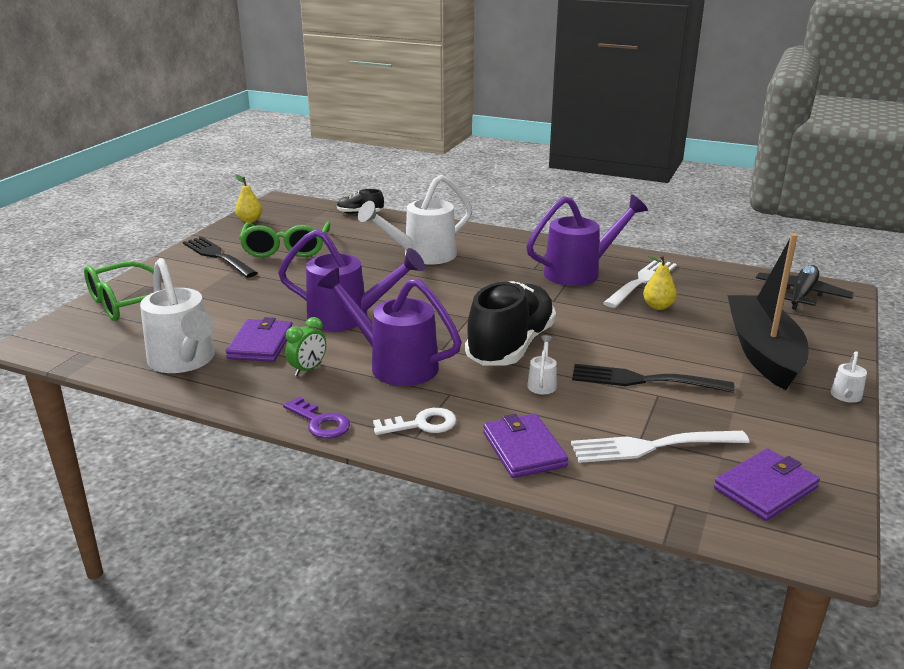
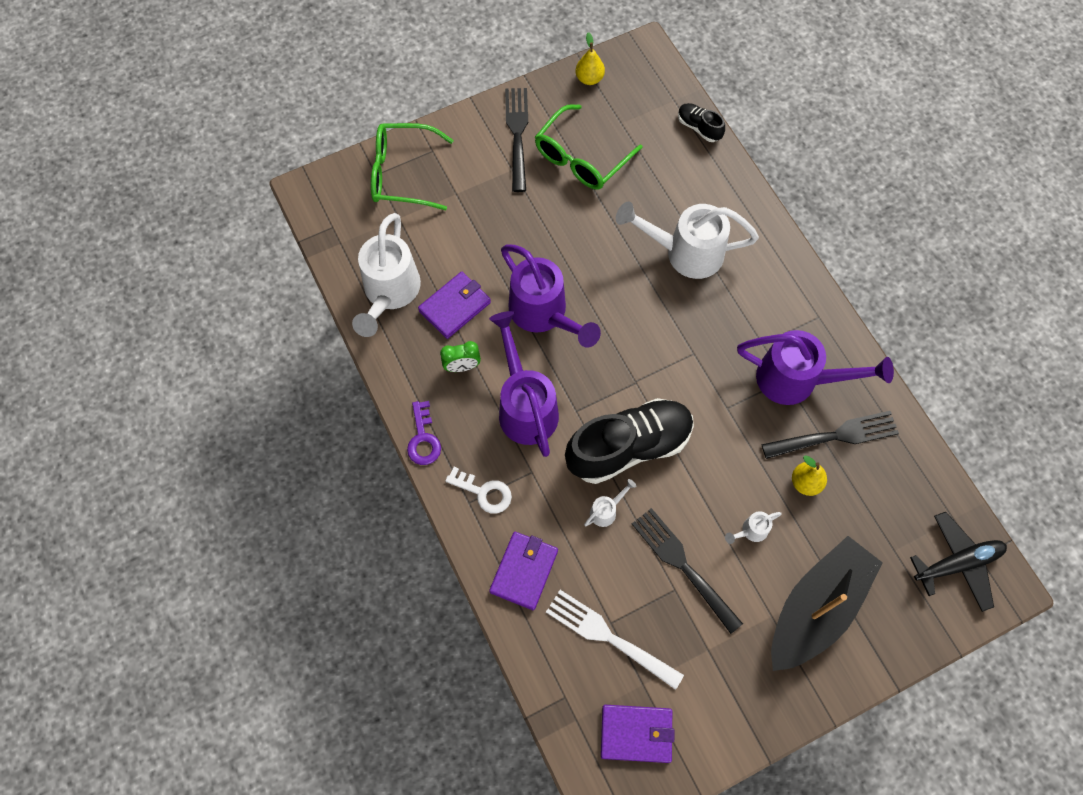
camera: 40 degrees right, 40 degrees up
(642, 281) = (835, 436): white fork -> black fork
(846, 397) = (812, 706): white watering can -> white watering can (751, 531)

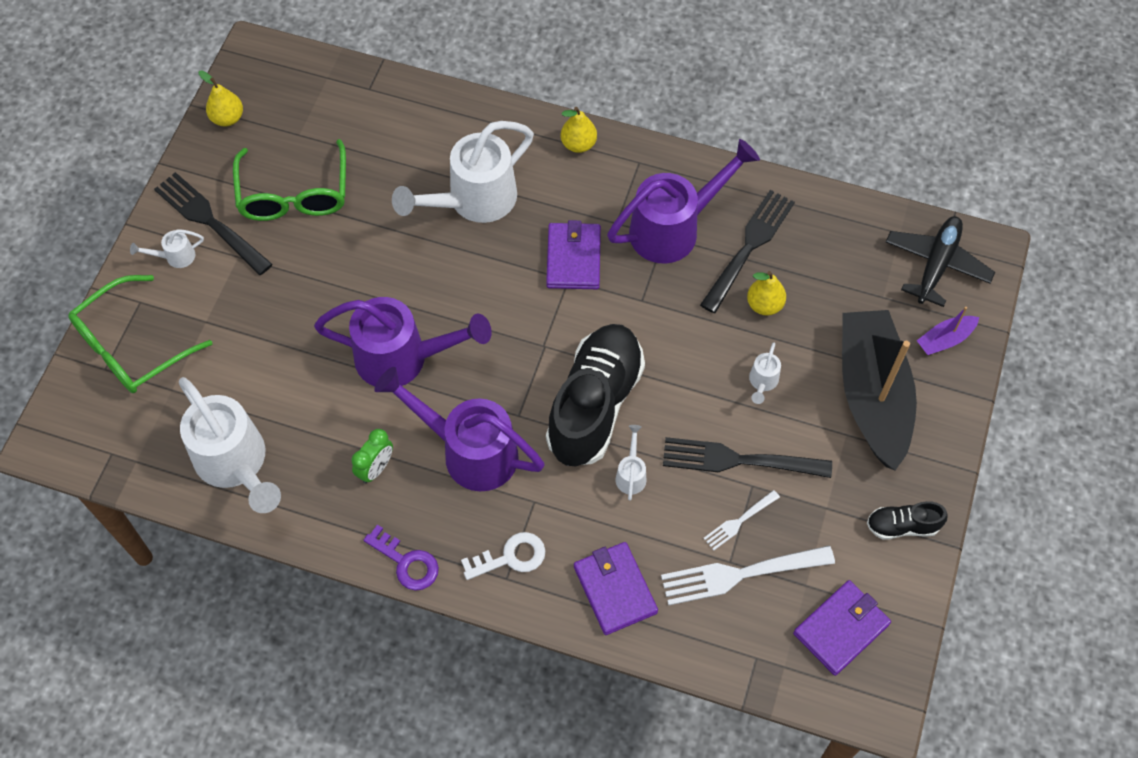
camera: 45 degrees left, 5 degrees down
(455, 306) = (313, 422): purple wallet -> purple wallet (573, 258)
(477, 140) = (175, 257): none -> white watering can
(642, 604) = (739, 521): none -> white fork
(699, 127) = (375, 84): black shoe -> black shoe (902, 526)
(790, 272) = (578, 144): none -> yellow pear
(908, 619) = (945, 339): none -> purple boat

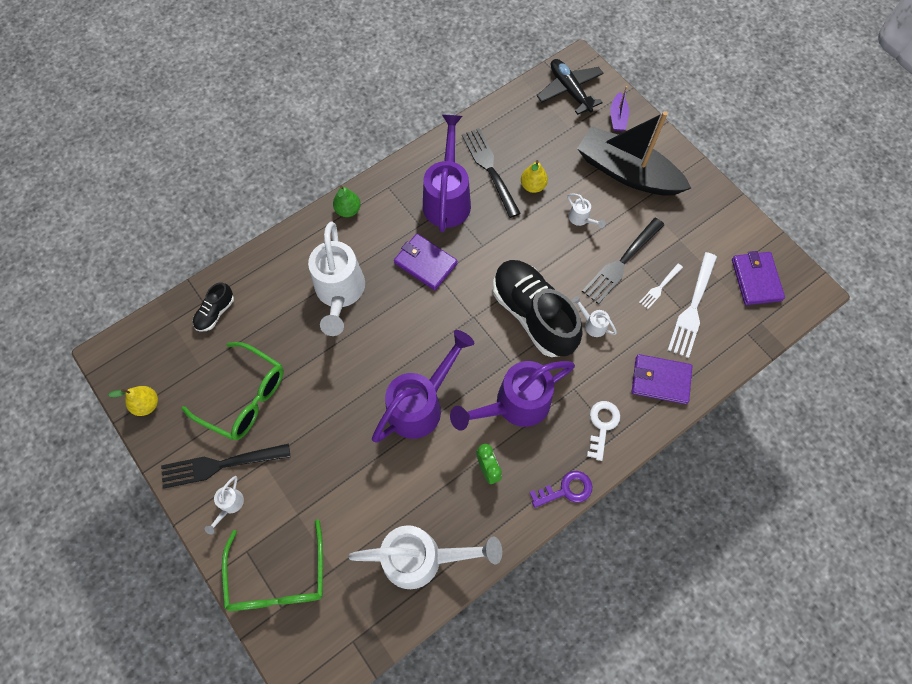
camera: 55 degrees left, 5 degrees up
(578, 144) = (348, 210): yellow pear -> green pear
(739, 521) = (659, 287): white fork -> white fork turned 45 degrees clockwise
(902, 526) = (714, 211): black shoe -> black shoe (215, 313)

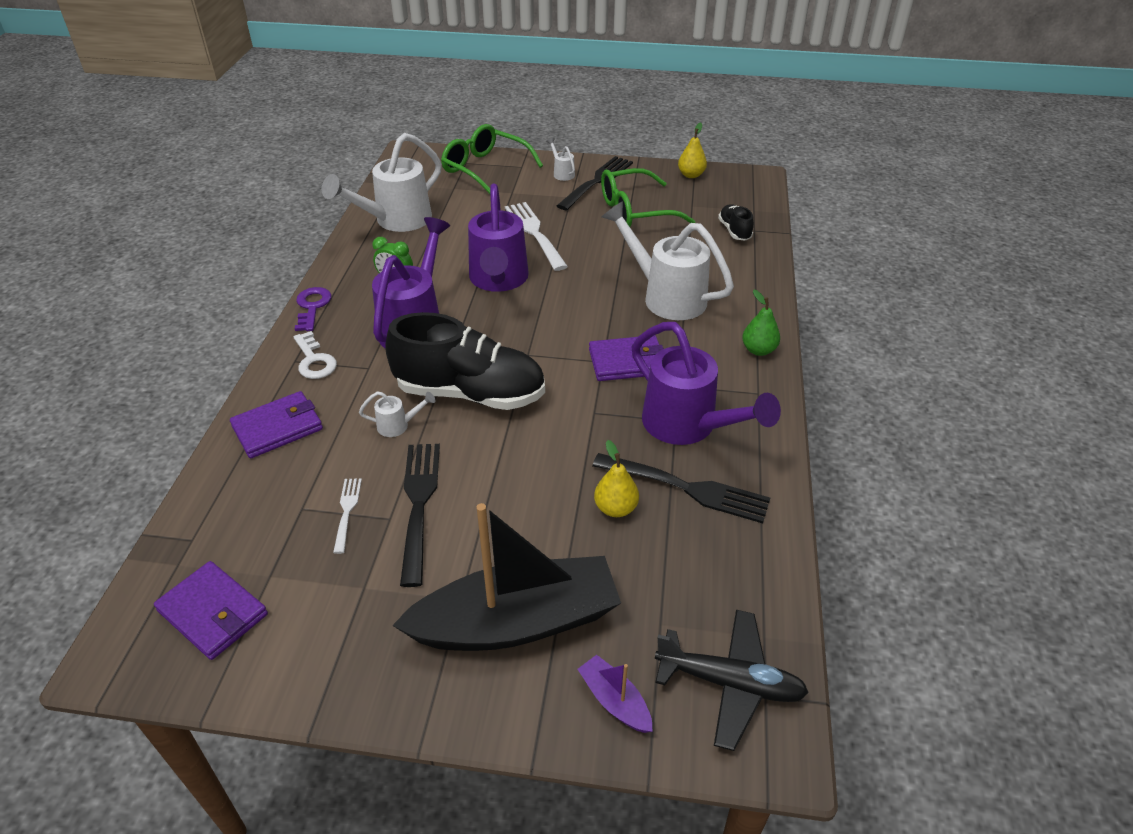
camera: 135 degrees right, 25 degrees down
(566, 490) = (312, 307): purple key -> purple key turned 150 degrees clockwise
(581, 219) = (516, 515): white watering can -> none
(692, 308) = (286, 517): white fork -> white fork (534, 233)

